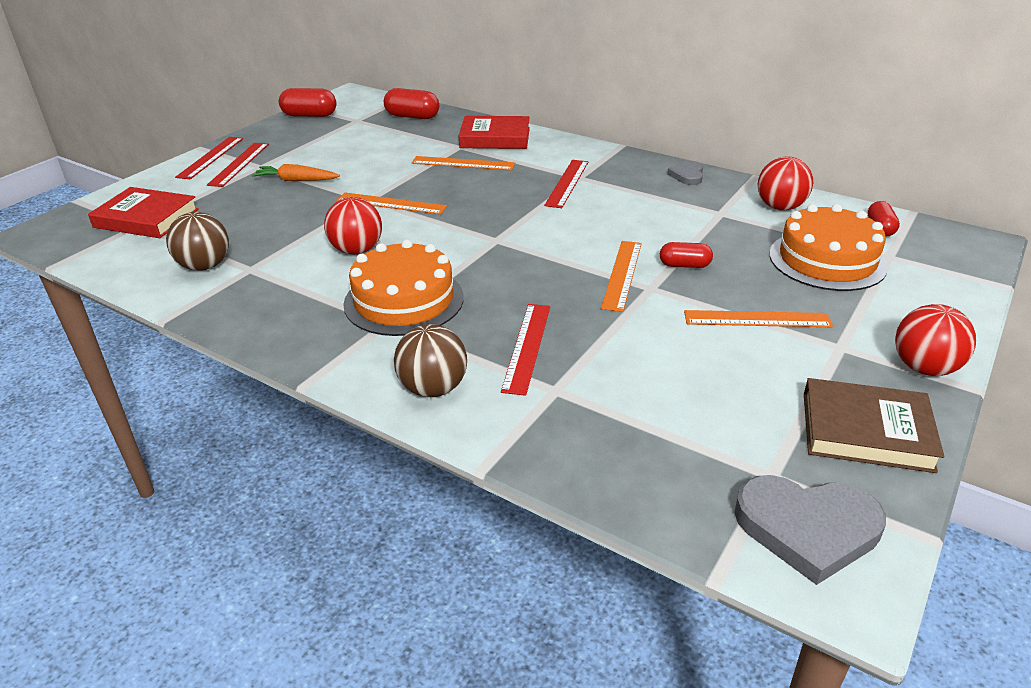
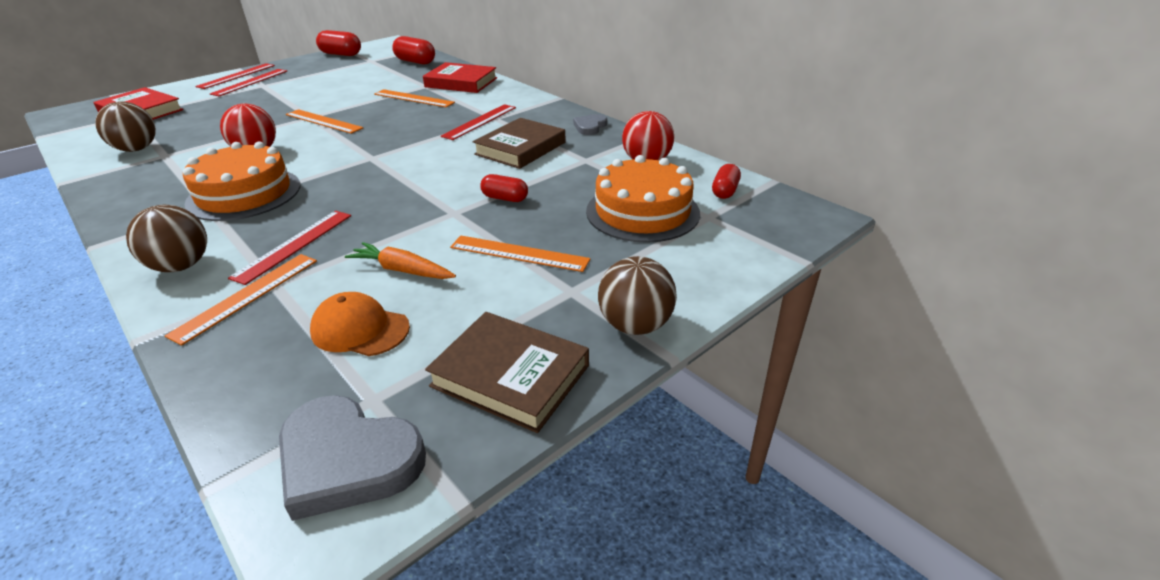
camera: 15 degrees right, 0 degrees up
(296, 180) = (276, 97): orange carrot -> orange carrot (402, 270)
(622, 274) = (442, 198): orange ruler -> orange ruler (247, 296)
(642, 209) = (520, 148): none -> brown book
(689, 417) = (360, 329): none -> orange cap
(924, 368) = (635, 325): red ball -> brown ball

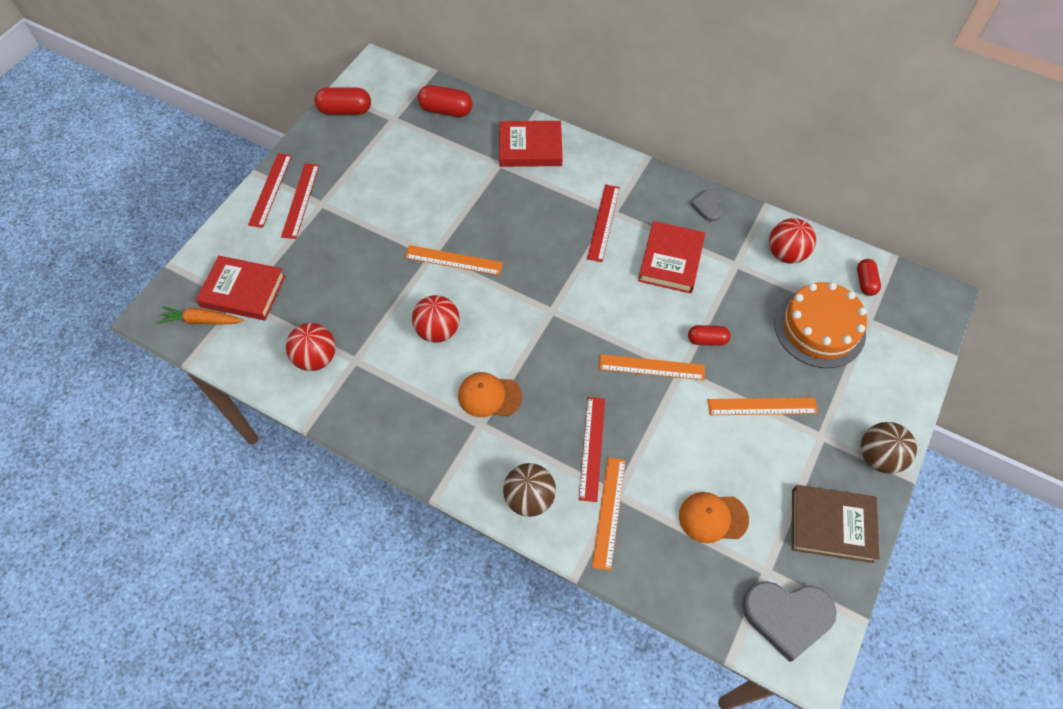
camera: 20 degrees left, 25 degrees up
(137, 149) = (316, 358): brown ball -> red ball
(244, 194) = (489, 396): orange cake -> orange cap
(402, 270) = (694, 451): orange carrot -> orange carrot (202, 321)
(413, 98) = (507, 193): orange ruler -> orange ruler (651, 367)
(520, 148) = (671, 260): brown book -> red book

